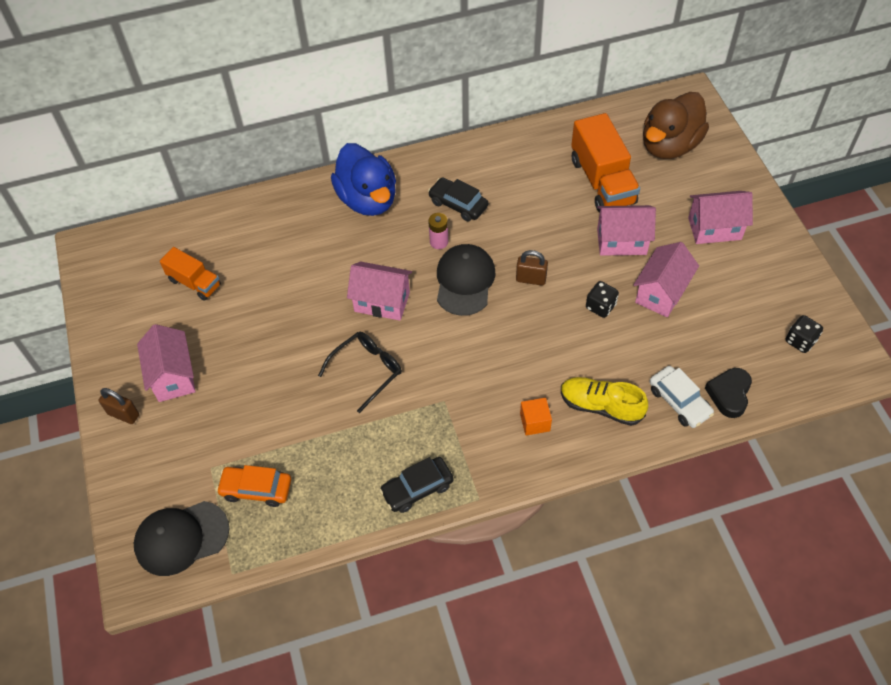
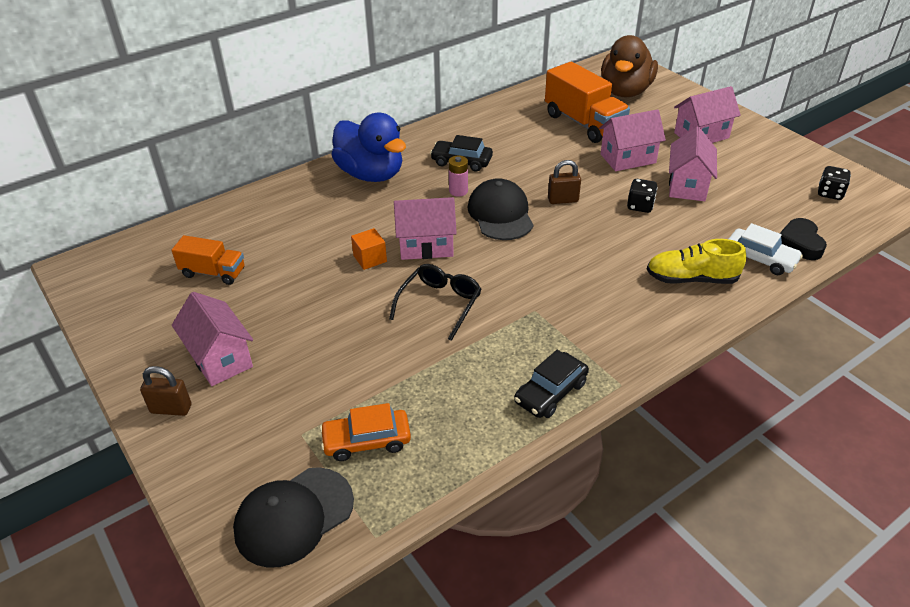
camera: 20 degrees left, 15 degrees down
(535, 422) = (637, 306): orange cube -> orange cube (370, 258)

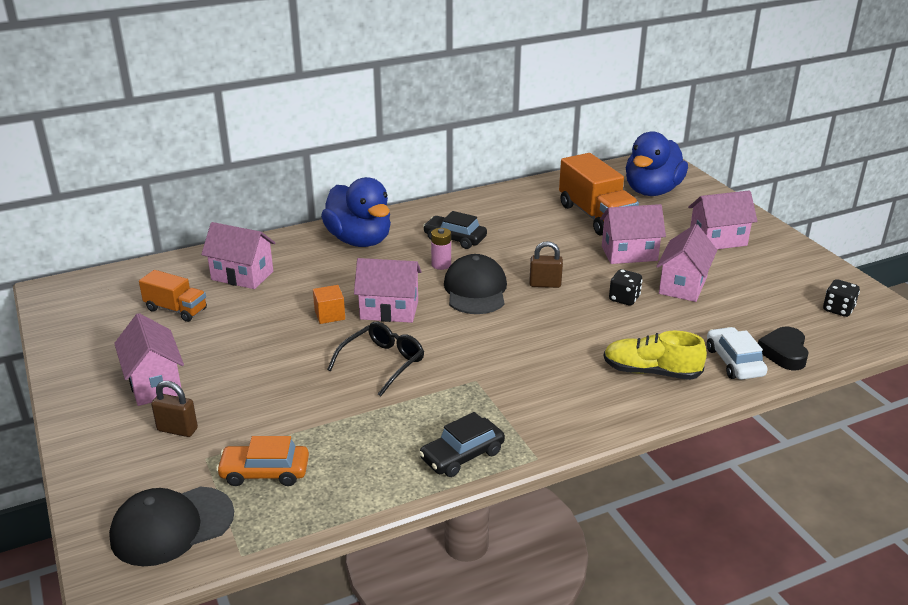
camera: 10 degrees right, 10 degrees down
(171, 409) = (94, 420): brown padlock -> brown padlock (177, 429)
(267, 226) = (242, 275): none -> pink house
(625, 91) = (652, 191): brown duck -> blue duck
(760, 258) = (734, 362): white car -> white car turned 150 degrees counterclockwise

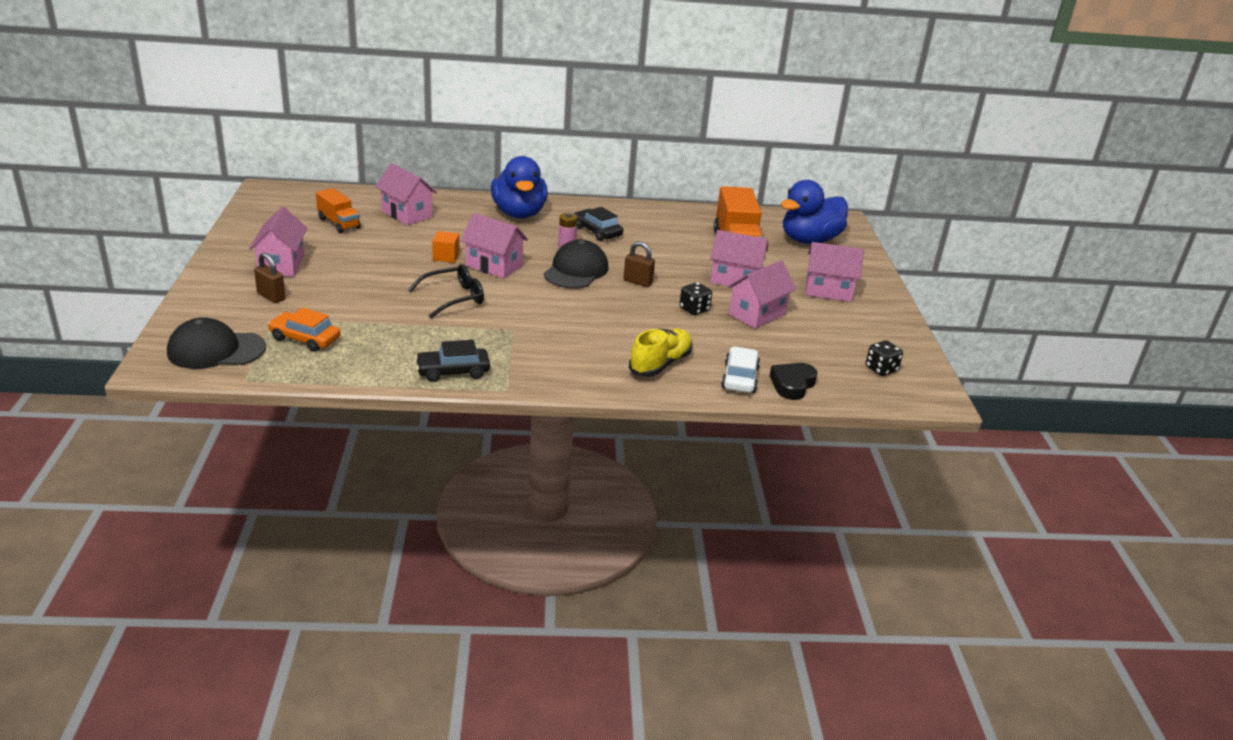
camera: 20 degrees right, 0 degrees up
(651, 372) = (660, 364): yellow shoe -> yellow shoe turned 90 degrees clockwise

